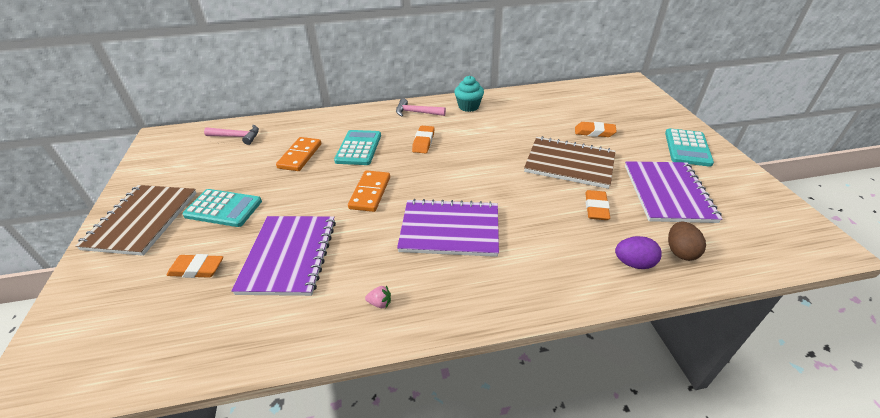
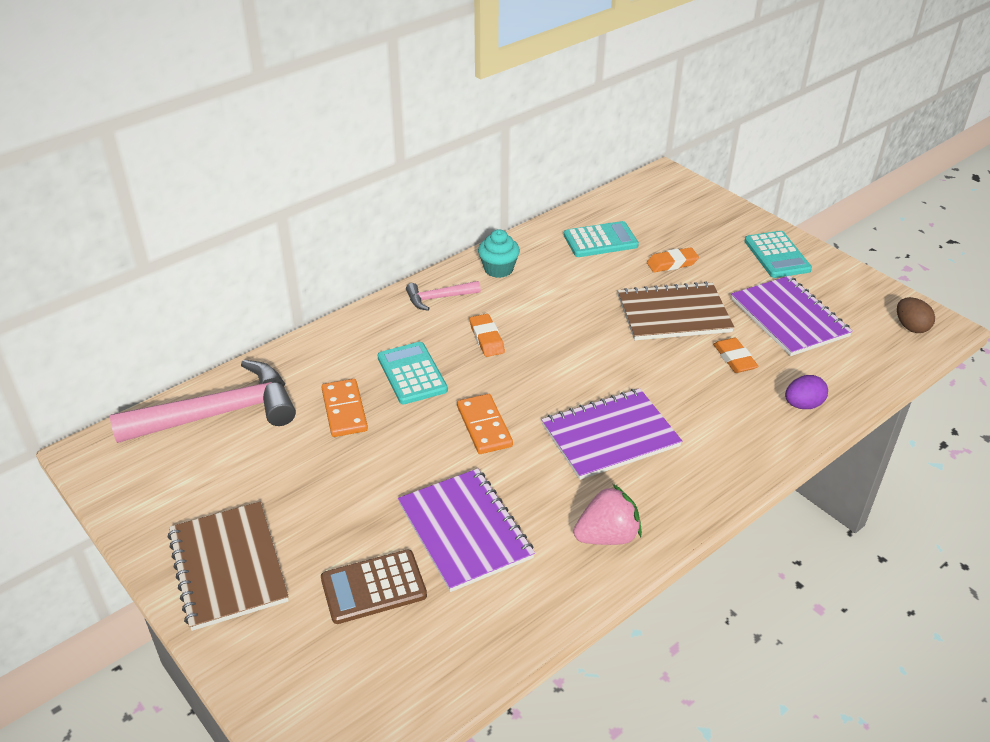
camera: 30 degrees left, 0 degrees up
(197, 269) = (373, 587): orange eraser -> brown calculator
(223, 208) = (321, 512): turquoise calculator -> turquoise calculator (600, 240)
(237, 137) = (219, 413): pink hammer -> pink hammer, size x2.08
(380, 303) = (607, 536): pink strawberry -> pink strawberry, size x2.33
(680, 251) = (834, 378): brown egg -> brown egg (910, 327)

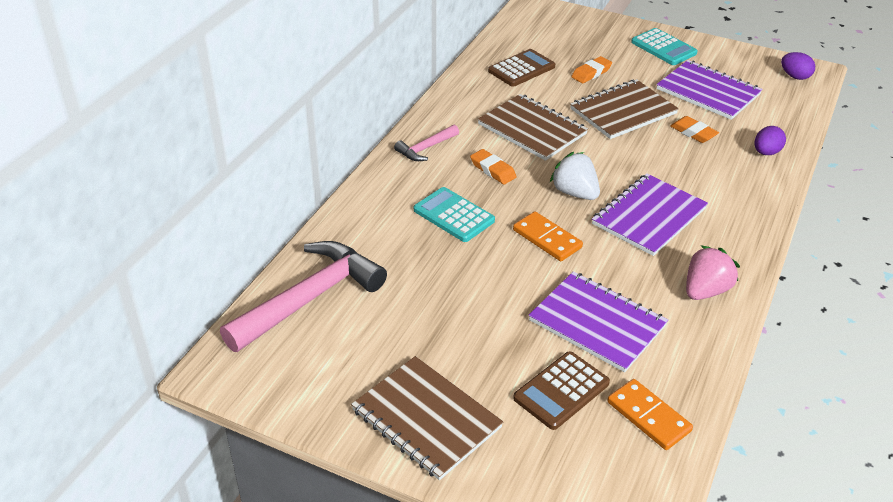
camera: 25 degrees left, 0 degrees up
(344, 410) = (420, 261): orange domino -> orange domino (648, 416)
(498, 269) = (457, 112): turquoise cupcake -> none
(551, 387) = (575, 193): none -> white strawberry
(560, 307) = (532, 129): none -> brown notebook
(600, 240) = (521, 69): turquoise calculator -> brown calculator
(910, 327) = (795, 76): brown egg -> purple egg

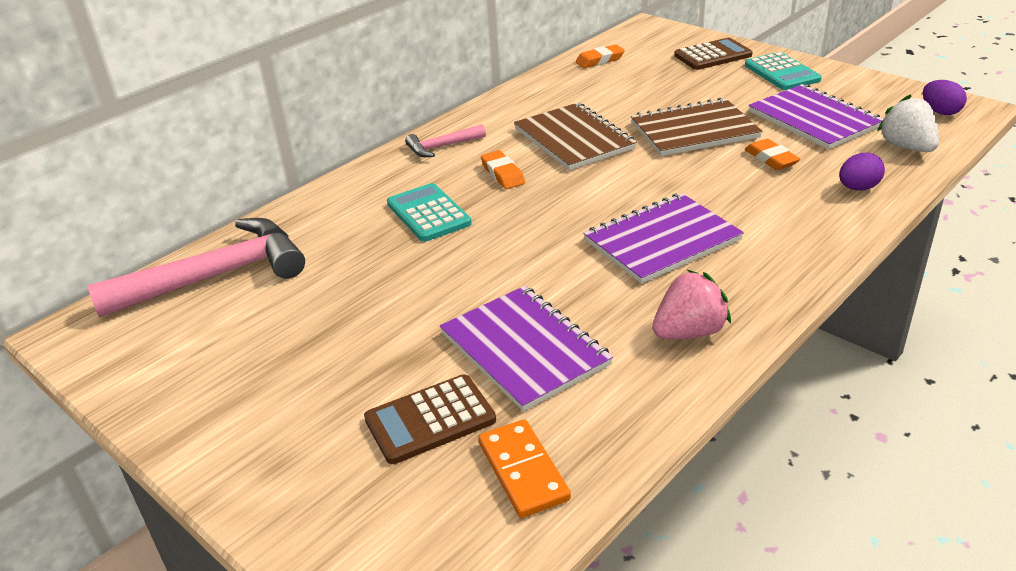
camera: 20 degrees right, 5 degrees down
(426, 419) = (249, 423): brown notebook -> none
(521, 69) = (599, 82): brown calculator -> brown calculator (712, 55)
(547, 239) = (521, 249): orange domino -> none
(575, 193) = (584, 206): white strawberry -> white strawberry (906, 147)
(591, 73) = (678, 91): orange eraser -> orange eraser (599, 60)

